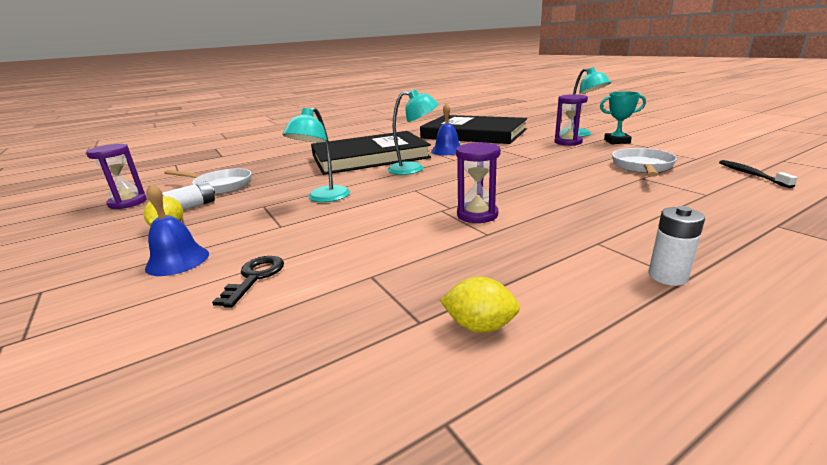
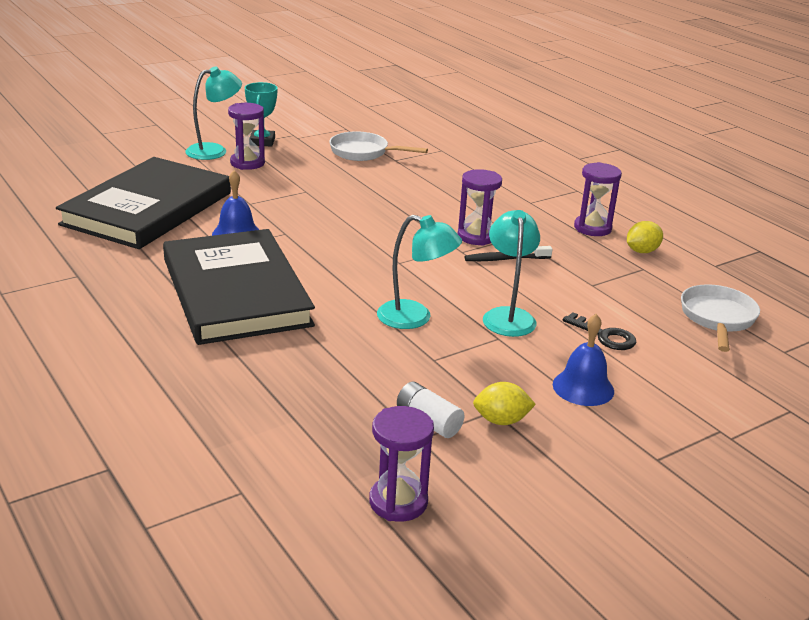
camera: 95 degrees left, 5 degrees up
(220, 186) = (336, 417): white pan -> white pan (717, 319)
(255, 277) = (605, 336): black key -> black key turned 150 degrees counterclockwise
(413, 169) = (316, 260): turquoise lamp -> turquoise lamp (508, 316)
(479, 326) = (642, 251): yellow lemon -> yellow lemon turned 45 degrees clockwise
(543, 285) = (592, 228): none -> purple hourglass
(667, 276) = (575, 194): white battery -> none
(751, 174) = (400, 125): black toothbrush -> black toothbrush (505, 259)

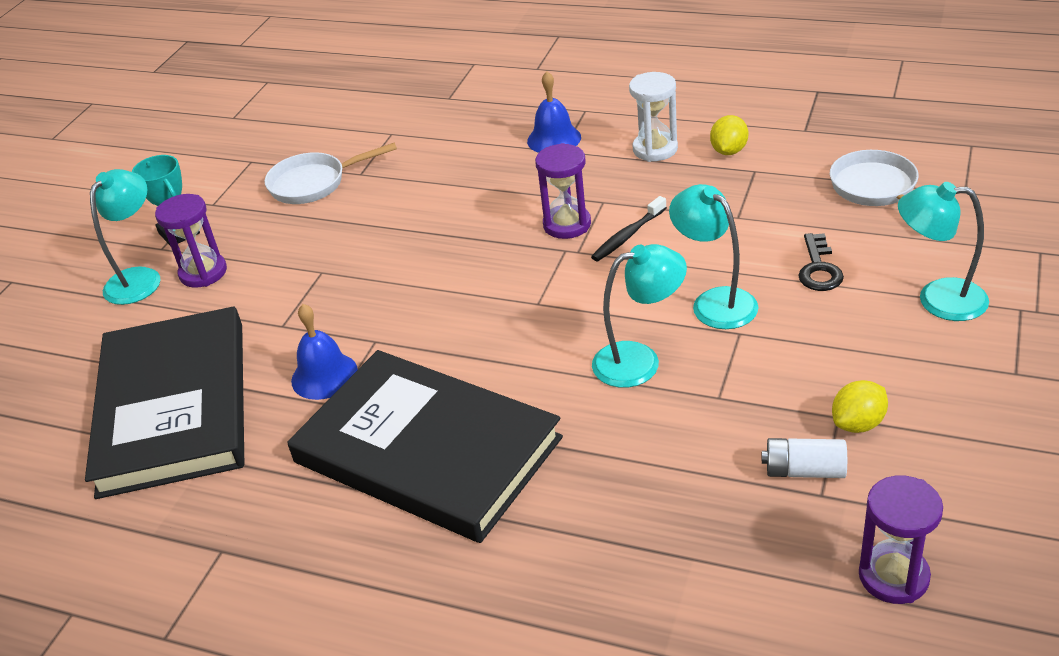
camera: 30 degrees left, 10 degrees up
(583, 387) = (873, 339): blue bell -> blue bell (554, 139)
(592, 228) = (655, 149): purple hourglass -> white hourglass
(605, 336) = (819, 269): black key -> black key turned 90 degrees clockwise
(665, 393) = (937, 299): none -> turquoise lamp

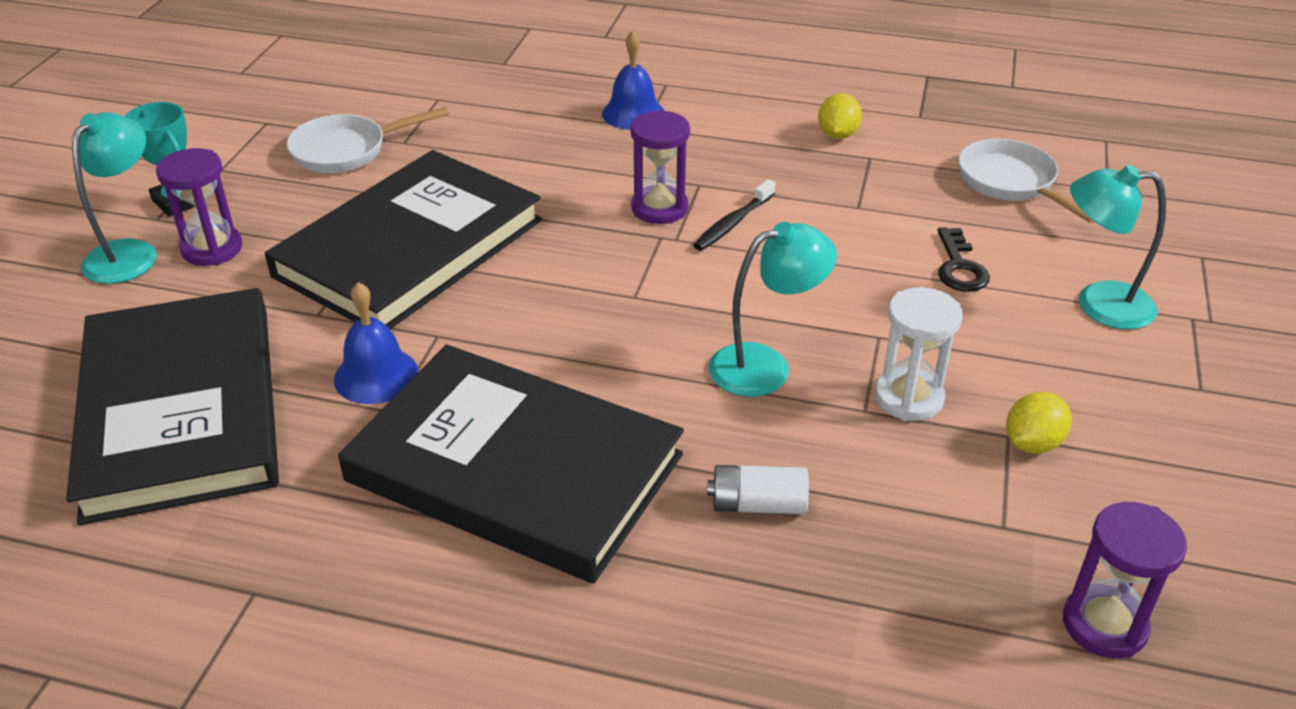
camera: 10 degrees left, 0 degrees up
(359, 267) = (410, 248): none -> black book
(655, 149) = (752, 129): white hourglass -> white hourglass (908, 398)
(715, 302) = (845, 300): turquoise lamp -> none
(804, 470) = (979, 497): white battery -> white battery (757, 504)

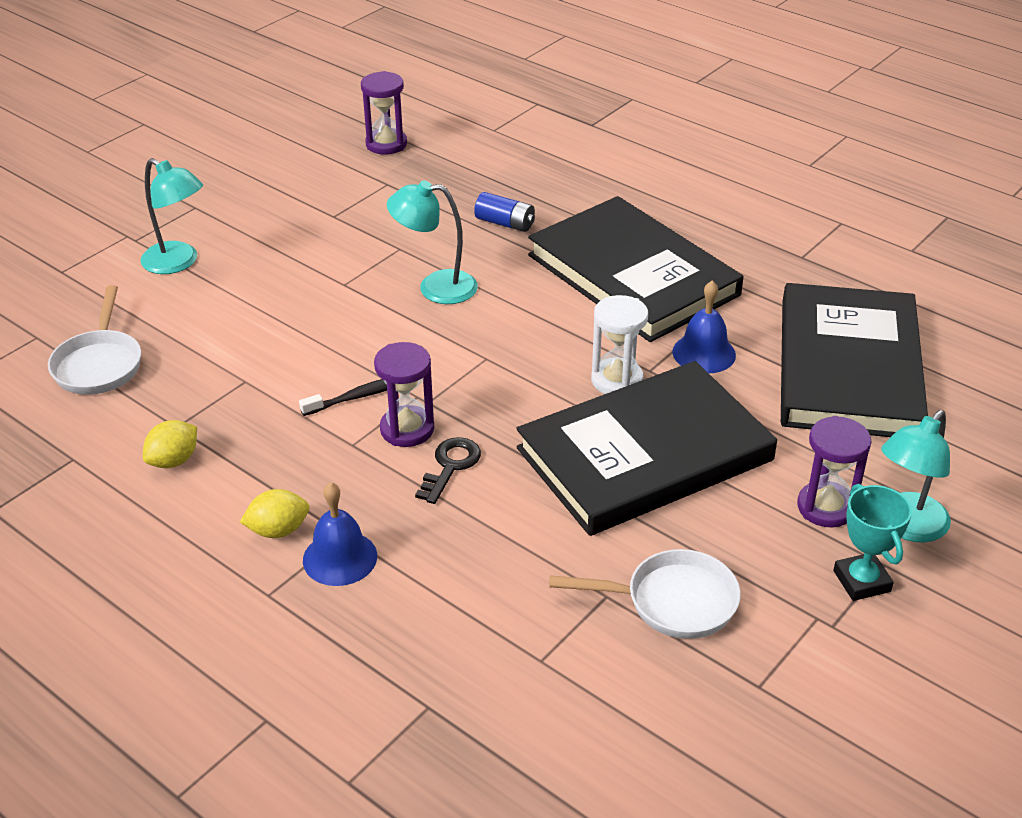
camera: 155 degrees left, 0 degrees up
(757, 504) = (505, 223): white battery -> blue battery
(908, 398) = (367, 247): white hourglass -> white hourglass (617, 380)
(959, 267) = (233, 311): black key -> black key (450, 466)
(1032, 443) = (325, 209): yellow lemon -> yellow lemon (278, 530)

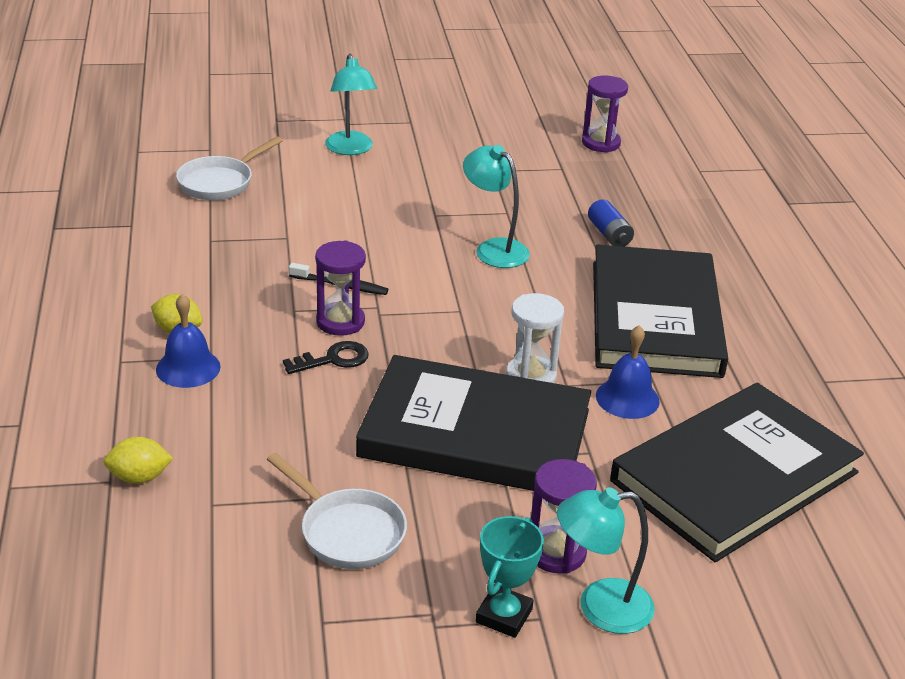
camera: 40 degrees right, 5 degrees down
(174, 461) = (180, 258): yellow lemon -> yellow lemon (139, 477)

